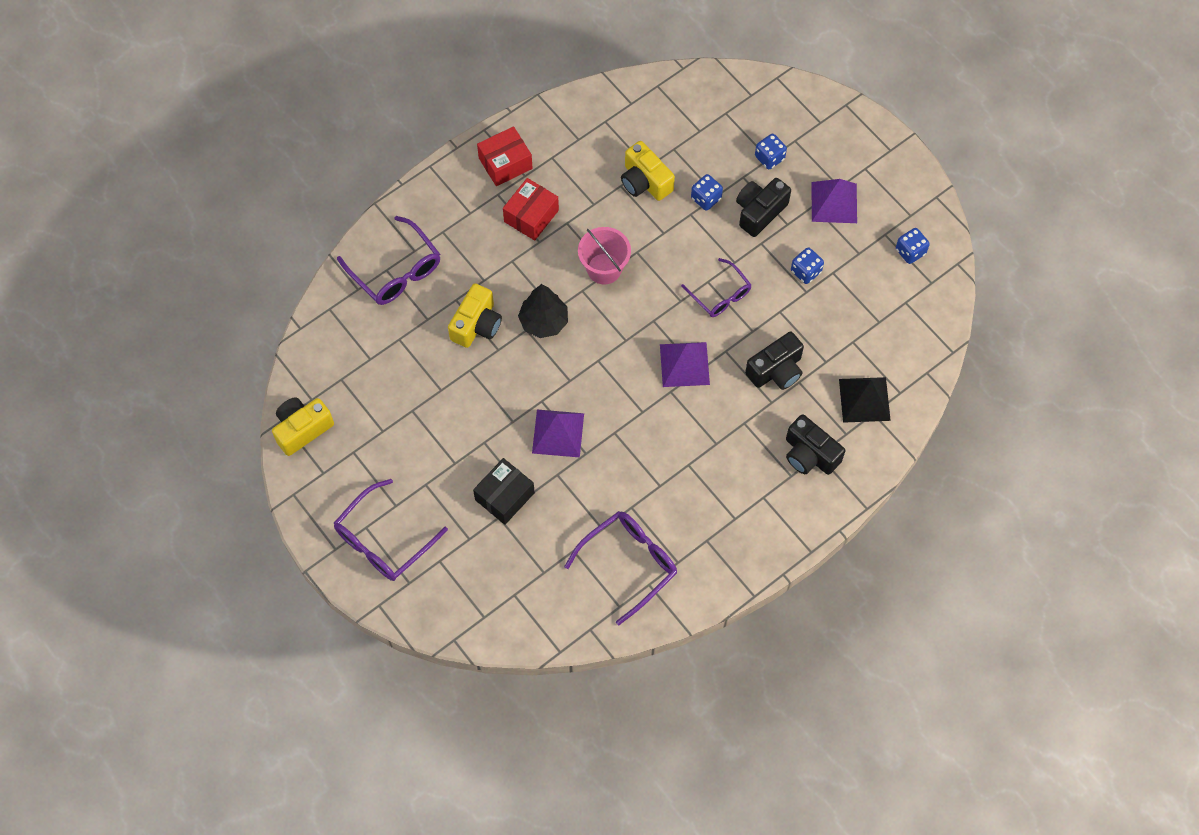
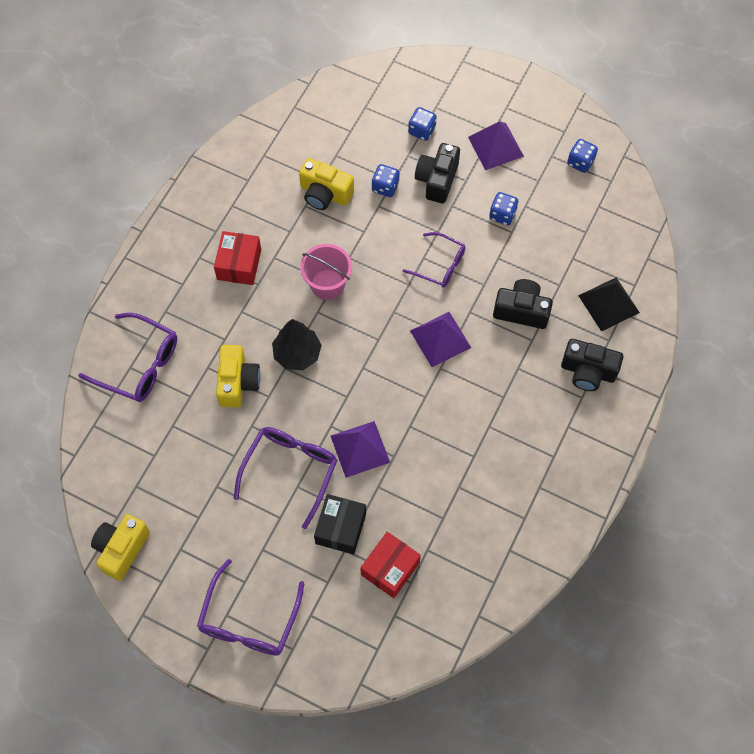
camera: 25 degrees left, 0 degrees up
(505, 163) = (192, 227): red box -> red box (390, 568)
(630, 563) = (483, 538): purple glasses -> purple glasses (291, 470)
(776, 370) = (521, 310): black camera -> black camera turned 105 degrees counterclockwise

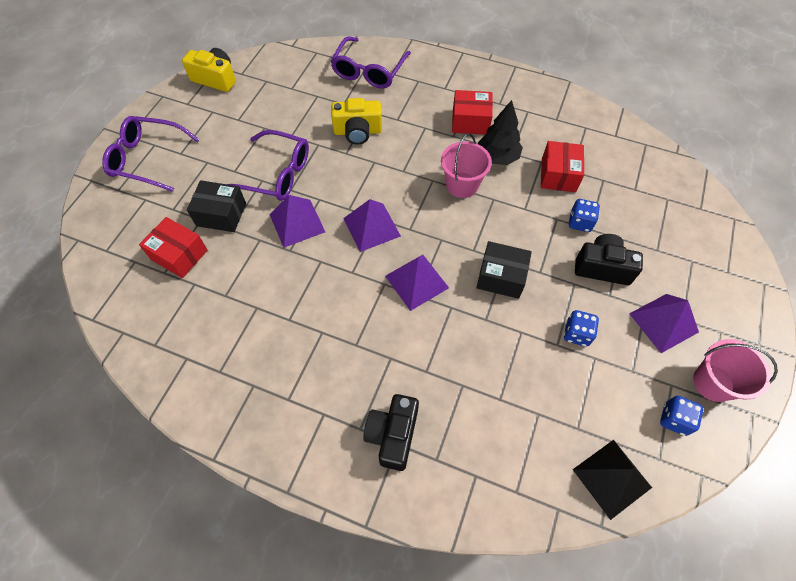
camera: 85 degrees right, 5 degrees down
(297, 354) = (388, 169): black tree -> black tree (497, 157)
(325, 194) = (558, 175): yellow camera -> red box
(372, 375) = (371, 227): none -> purple pyramid
(422, 130) = (658, 250): blue dice -> none
(440, 265) = (501, 277): purple glasses -> black box
(521, 310) = (460, 359): black camera -> none
(551, 126) = (713, 382): none -> pink bucket
(608, 304) = (485, 458): black pyramid -> black pyramid (612, 478)

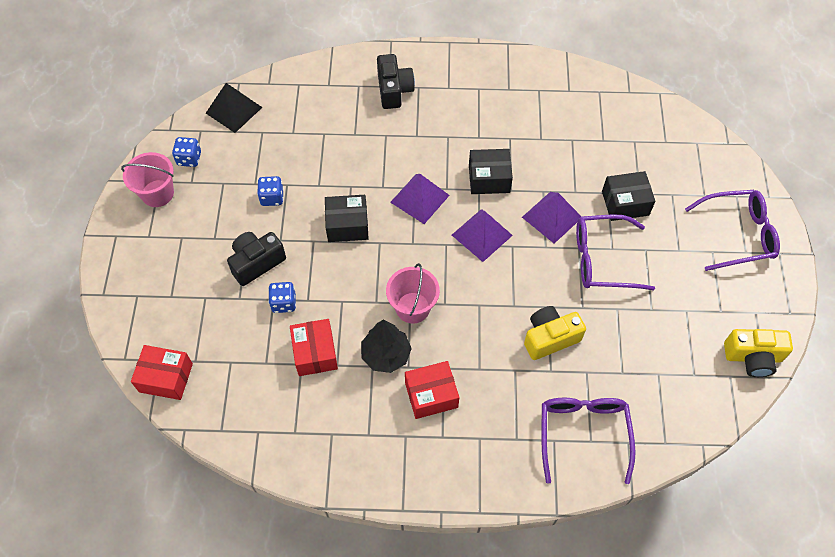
camera: 160 degrees right, 0 degrees up
(179, 255) = (633, 158): red box -> red box (166, 378)
(336, 280) = (489, 179): none -> black box
(602, 267) = (256, 263): black camera -> black camera turned 150 degrees clockwise
(663, 322) = (198, 229): purple pyramid -> none

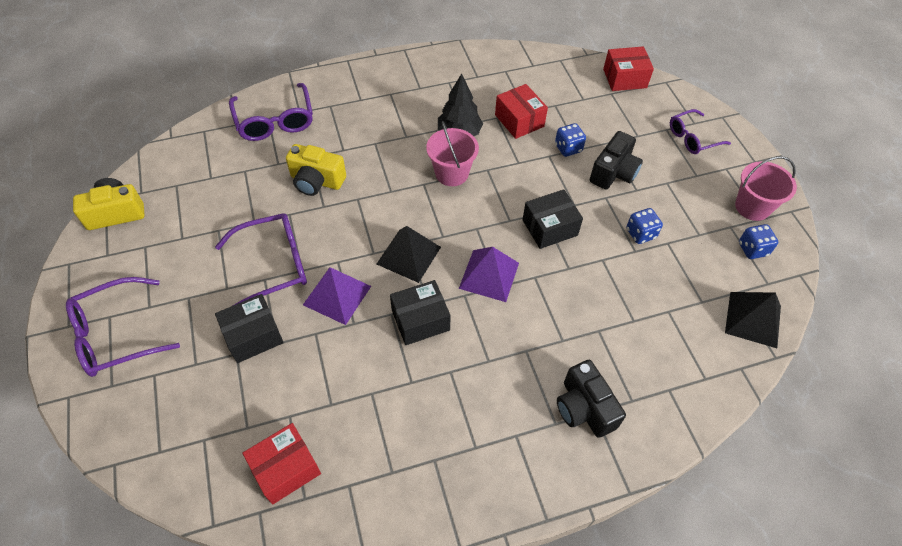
camera: 160 degrees right, 5 degrees down
(153, 278) = (692, 138): none -> purple glasses
(431, 395) = (409, 116): red box -> red box (286, 468)
(482, 235) = (408, 255): purple pyramid -> black pyramid
(550, 338) = (316, 181): yellow camera -> yellow camera turned 60 degrees clockwise

